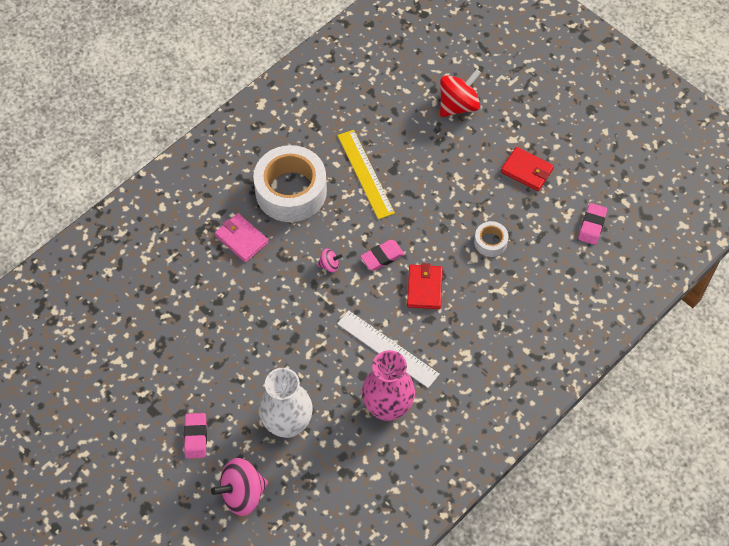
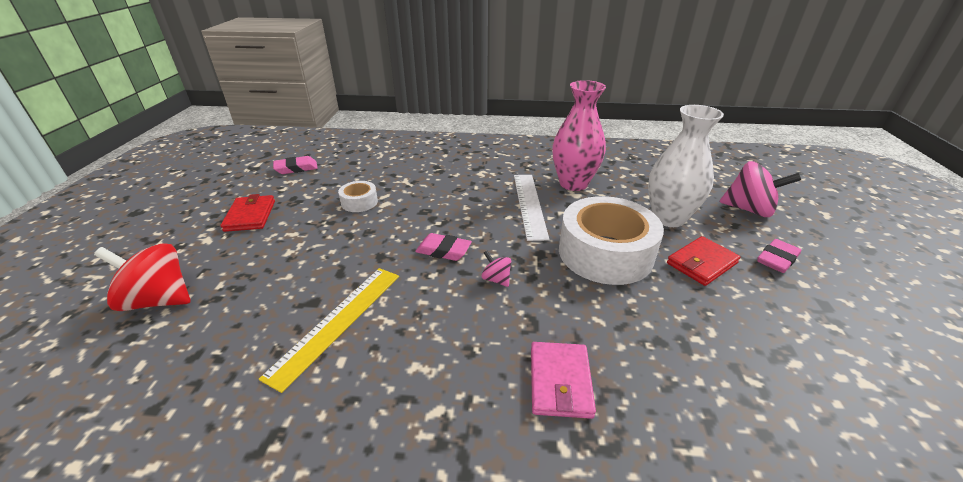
camera: 130 degrees left, 25 degrees down
(291, 191) = (430, 381): white tape -> white tape (605, 253)
(424, 288) = (448, 213): red wallet -> red wallet (701, 263)

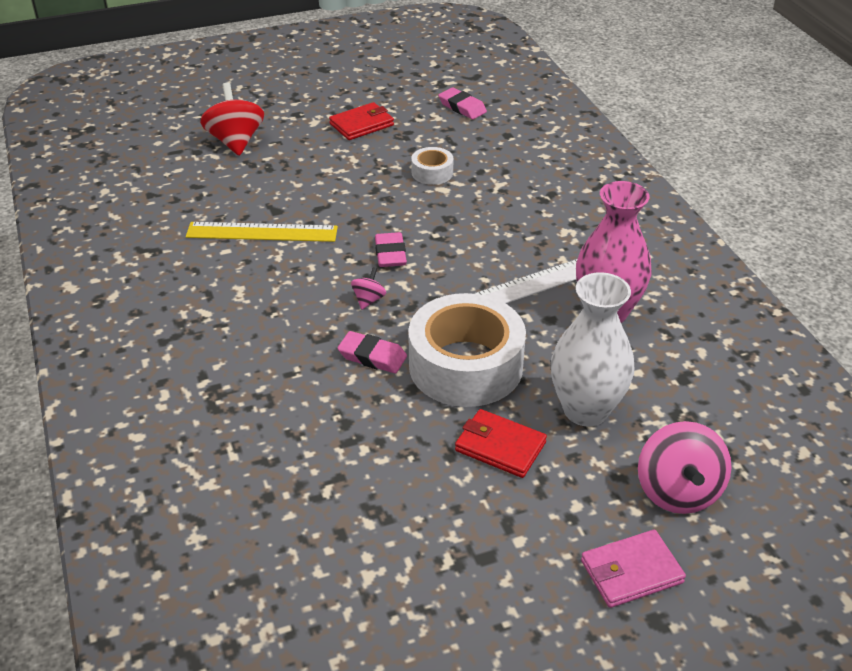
camera: 65 degrees right, 5 degrees up
(560, 382) = (263, 368): pink wallet -> pink wallet (631, 572)
(777, 259) = (558, 517): pink eraser -> pink eraser (372, 356)

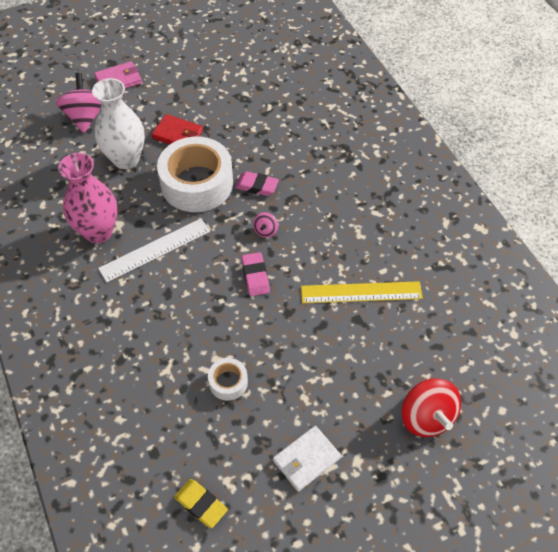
camera: 175 degrees right, 15 degrees up
(362, 124) = (306, 459): red wallet -> white wallet
(462, 107) = (201, 504): pink eraser -> yellow eraser

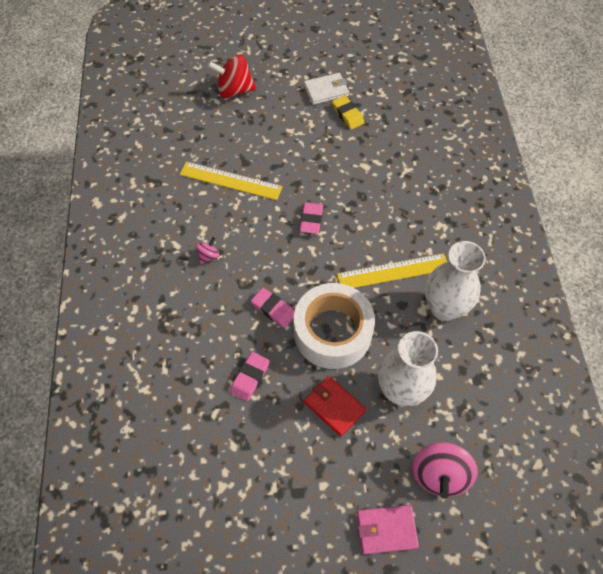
camera: 160 degrees left, 5 degrees up
(98, 232) = (444, 307): pink vase -> white vase
(155, 250) = (393, 272): white ruler -> yellow ruler
(201, 504) = (403, 87): yellow eraser -> yellow eraser (347, 115)
(228, 382) = (362, 148): white tape -> none
(253, 134) = (250, 378): none -> pink eraser
(265, 231) = (285, 258): pink spinning top -> pink spinning top (208, 256)
(426, 417) = (234, 90): red spinning top -> red spinning top turned 90 degrees counterclockwise

